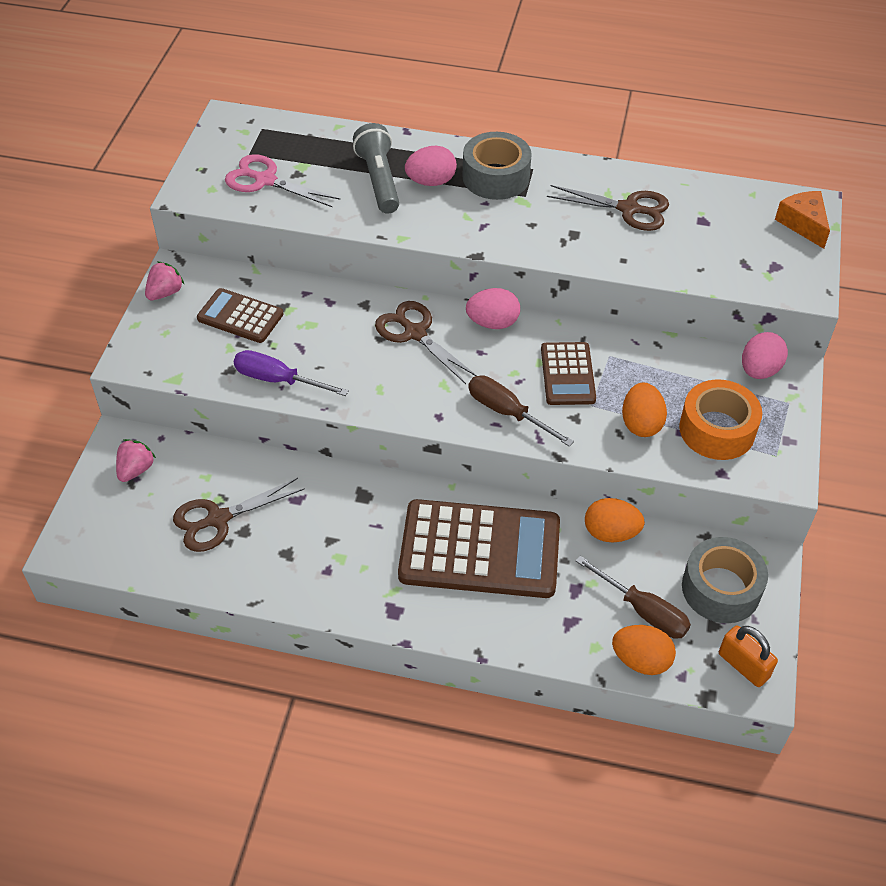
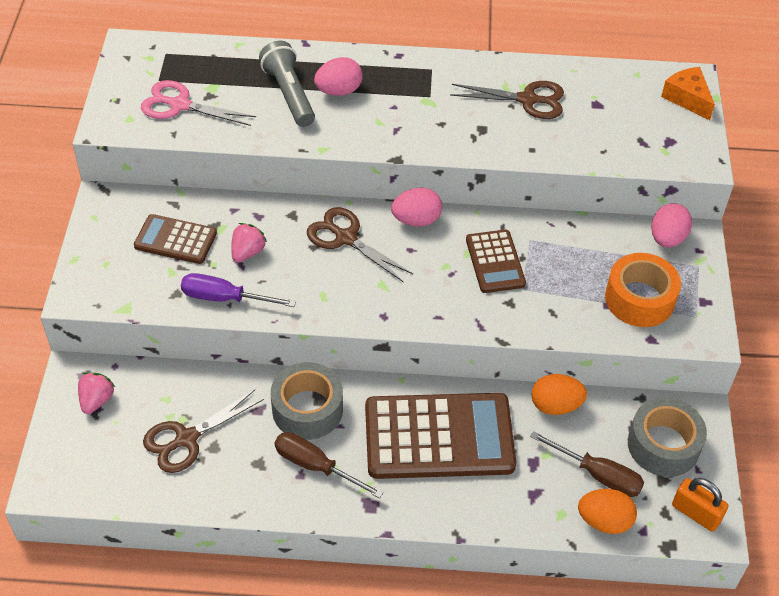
camera: 10 degrees left, 0 degrees up
(165, 293) = (97, 224): pink strawberry -> pink strawberry (247, 252)
(496, 177) = (399, 80): grey tape -> grey tape (307, 409)
(507, 412) = (446, 305): brown screwdriver -> brown screwdriver (315, 466)
(641, 423) = (570, 301): orange egg -> none

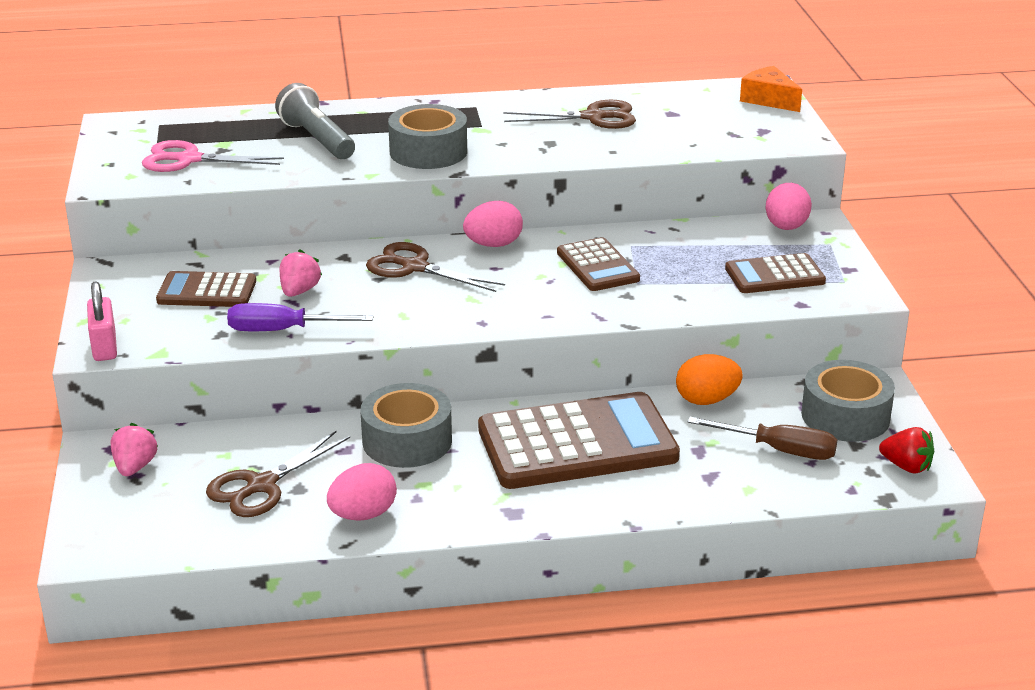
camera: 10 degrees left, 20 degrees down
(84, 293) = (104, 346): none -> pink padlock
(315, 466) = (433, 488): brown screwdriver -> none
(339, 91) = (374, 132): pink egg -> pink egg (363, 515)
(377, 125) = (428, 152): none -> grey tape
(604, 521) = (802, 487): orange egg -> none
(639, 299) = (774, 275): orange tape -> brown calculator
(696, 513) = (906, 466): orange padlock -> red strawberry

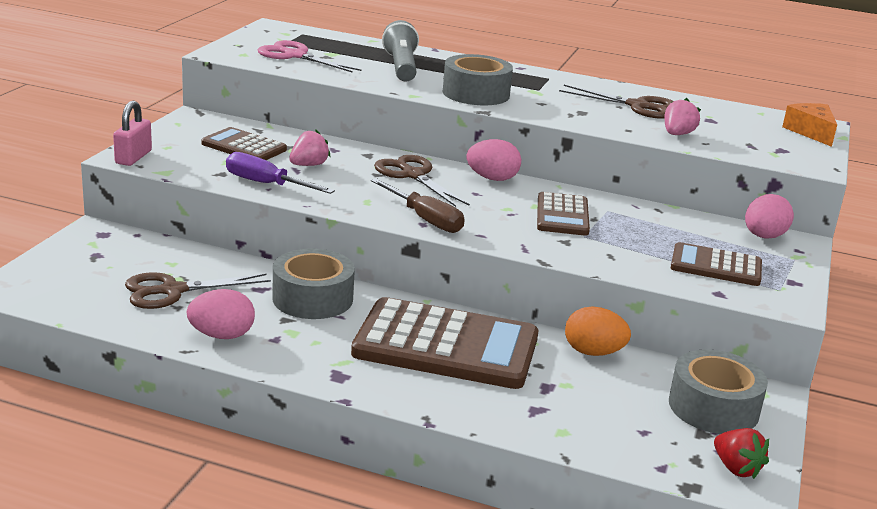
camera: 25 degrees right, 5 degrees down
(135, 467) = (102, 250): pink strawberry -> pink strawberry (677, 134)
(779, 450) = (622, 412): brown screwdriver -> brown screwdriver (425, 219)

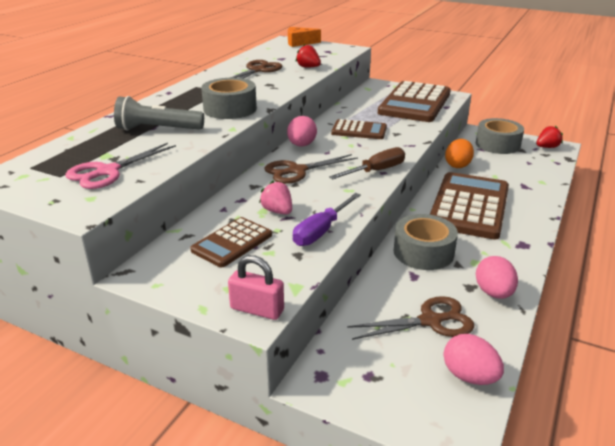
camera: 80 degrees left, 5 degrees up
(172, 291) = (430, 321): brown scissors -> brown scissors turned 90 degrees counterclockwise
(677, 134) = (308, 67): pink strawberry -> red strawberry
(716, 266) = (415, 103): brown calculator -> brown calculator, size x1.87
(763, 236) = (374, 89): pink egg -> pink egg (469, 376)

